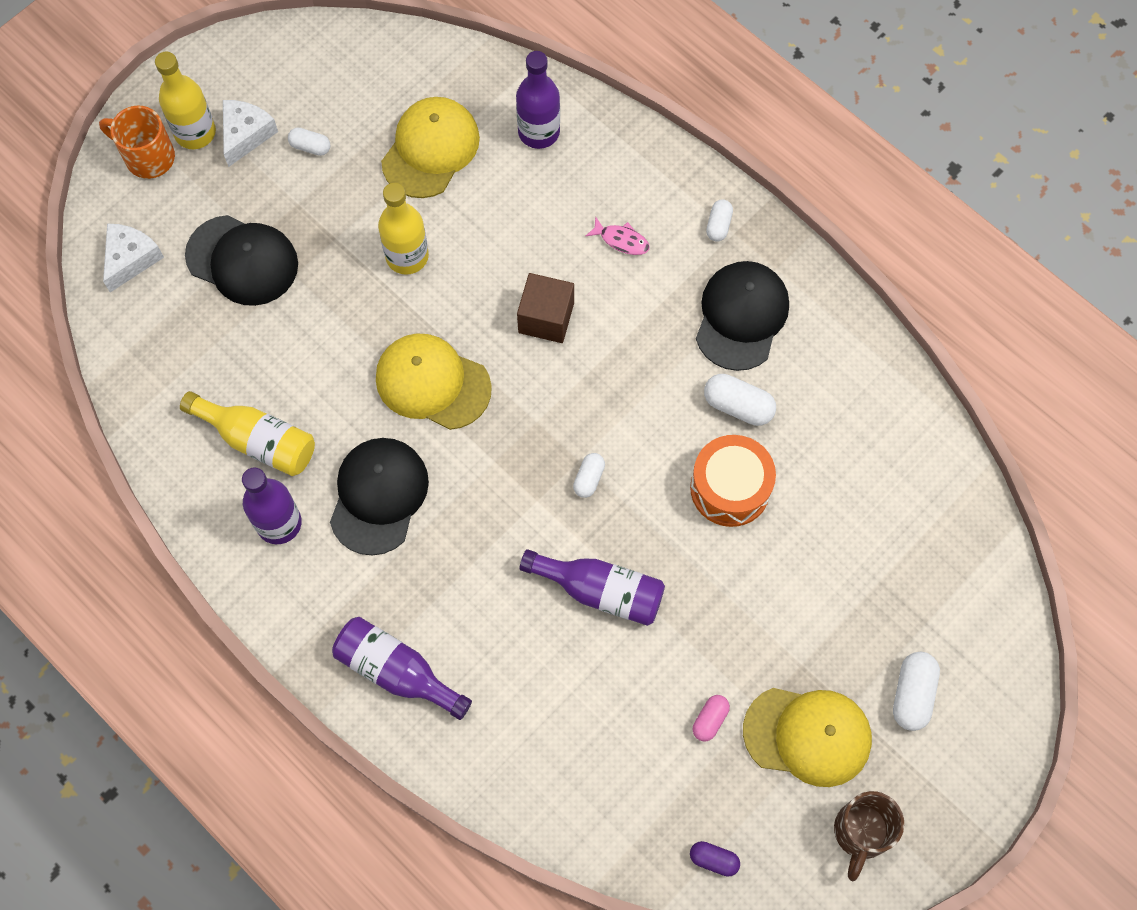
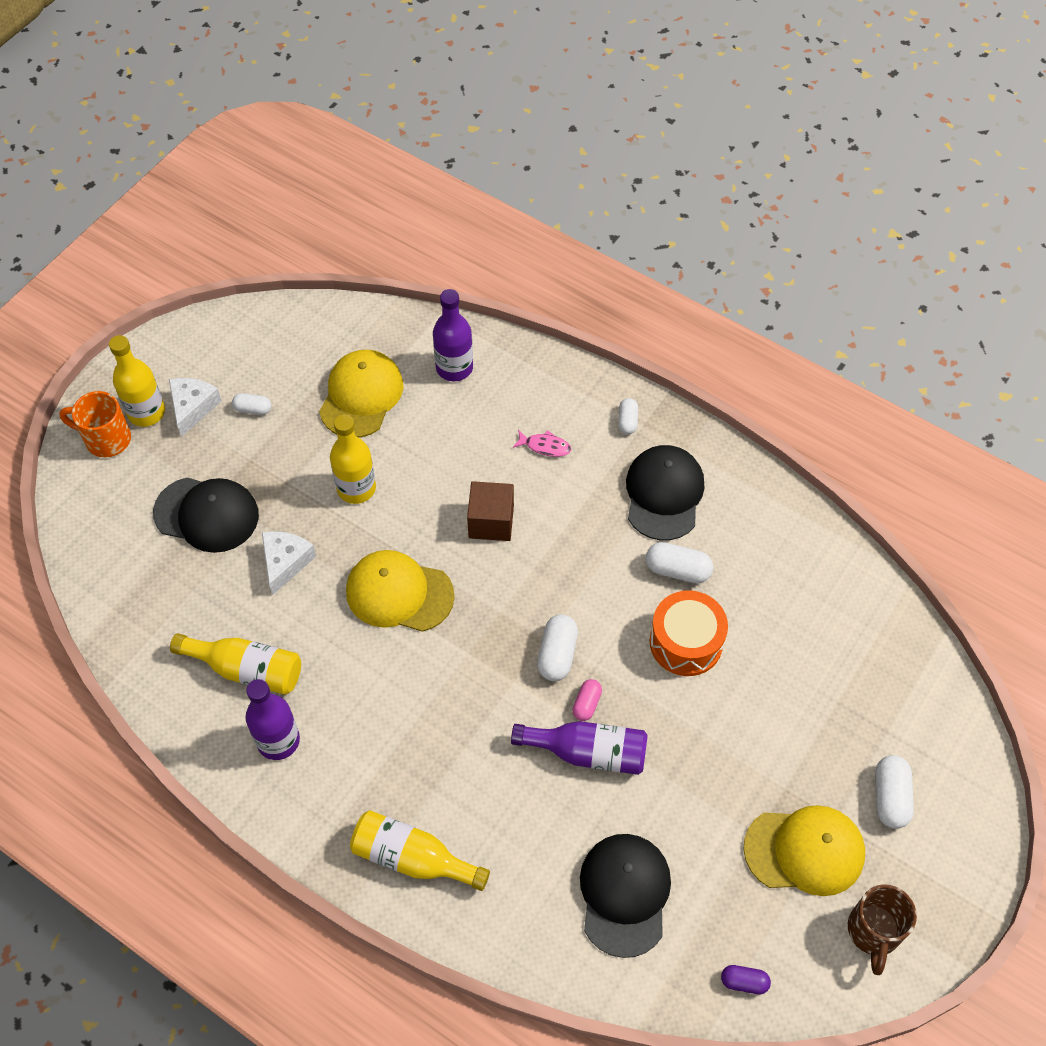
camera: 10 degrees left, 10 degrees down
(130, 259) = (103, 528): white cheese -> white cheese (285, 562)
(378, 496) = (367, 701): black cap -> black cap (624, 894)
(396, 671) = (412, 858): purple bottle -> yellow bottle
(589, 479) = (557, 654): white capsule -> white capsule, size x1.60
(710, 720) = (712, 852): pink capsule -> pink capsule (586, 704)

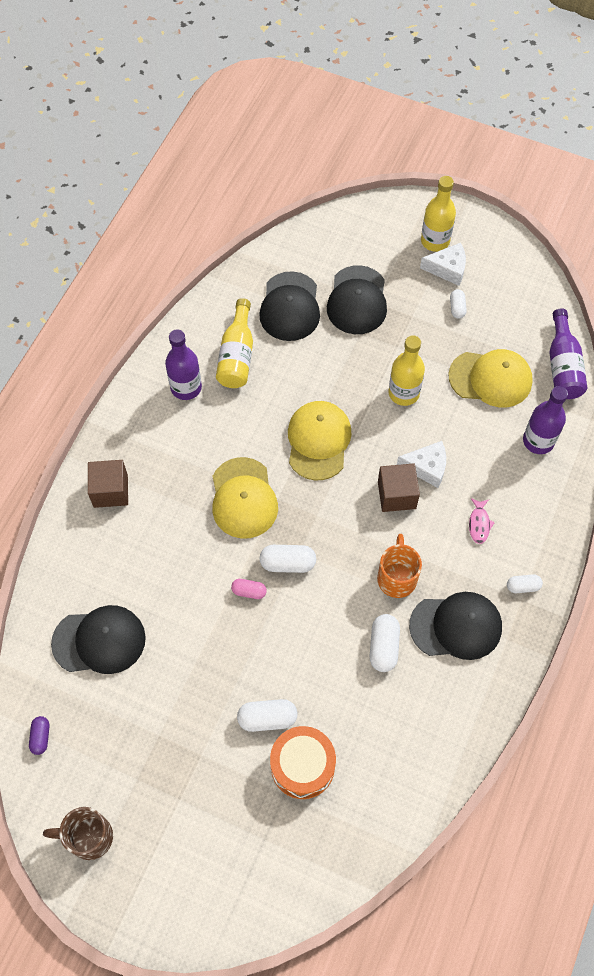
camera: 80 degrees right, 5 degrees up
(106, 439) = (405, 223): orange mug -> orange mug (397, 577)
(191, 594) = (290, 307): none -> black cap
(285, 562) = (328, 360): white cheese -> white cheese (426, 467)
(412, 858) = (110, 491): yellow bottle -> brown cube
(588, 752) = (208, 599): purple bottle -> purple bottle (563, 366)
(686, 642) = (317, 661): orange drum -> orange drum (302, 766)
(805, 851) = (149, 776): yellow cap -> yellow cap (243, 498)
(890, 797) = (204, 845): white capsule -> white capsule (267, 718)

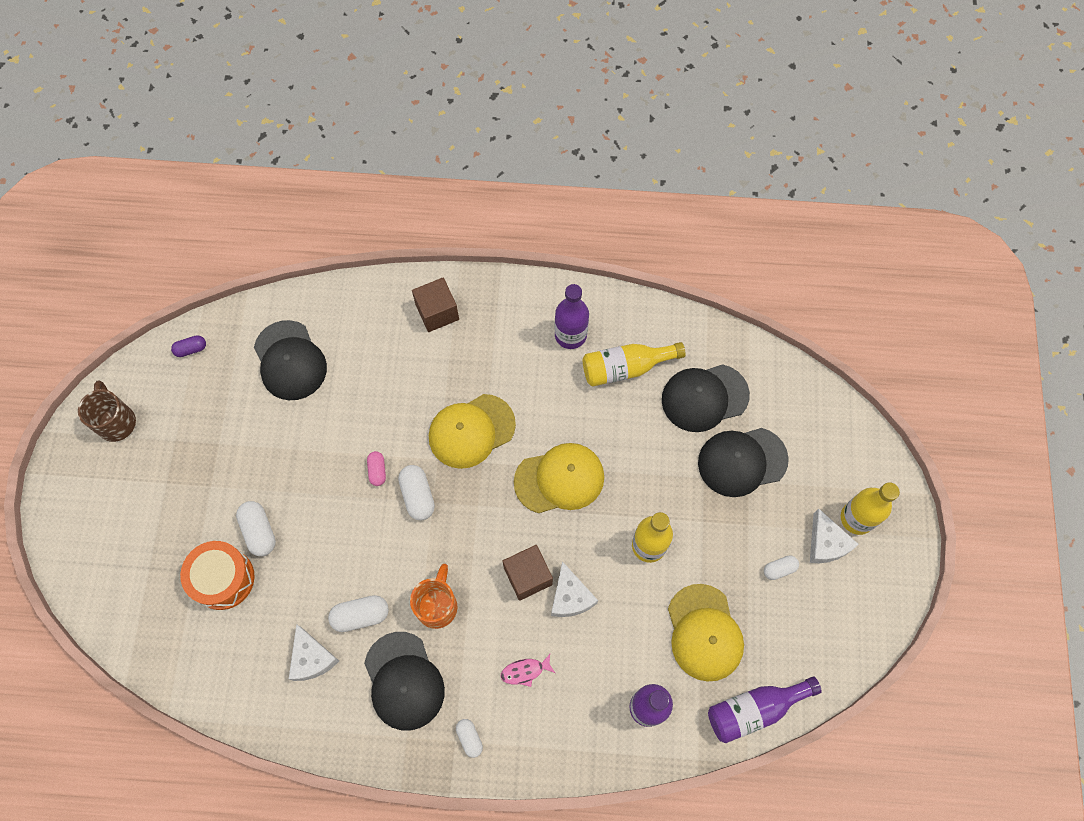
camera: 70 degrees right, 5 degrees up
(397, 577) = (437, 605): orange mug -> orange mug turned 60 degrees counterclockwise
(409, 702) = (312, 658): none -> white cheese

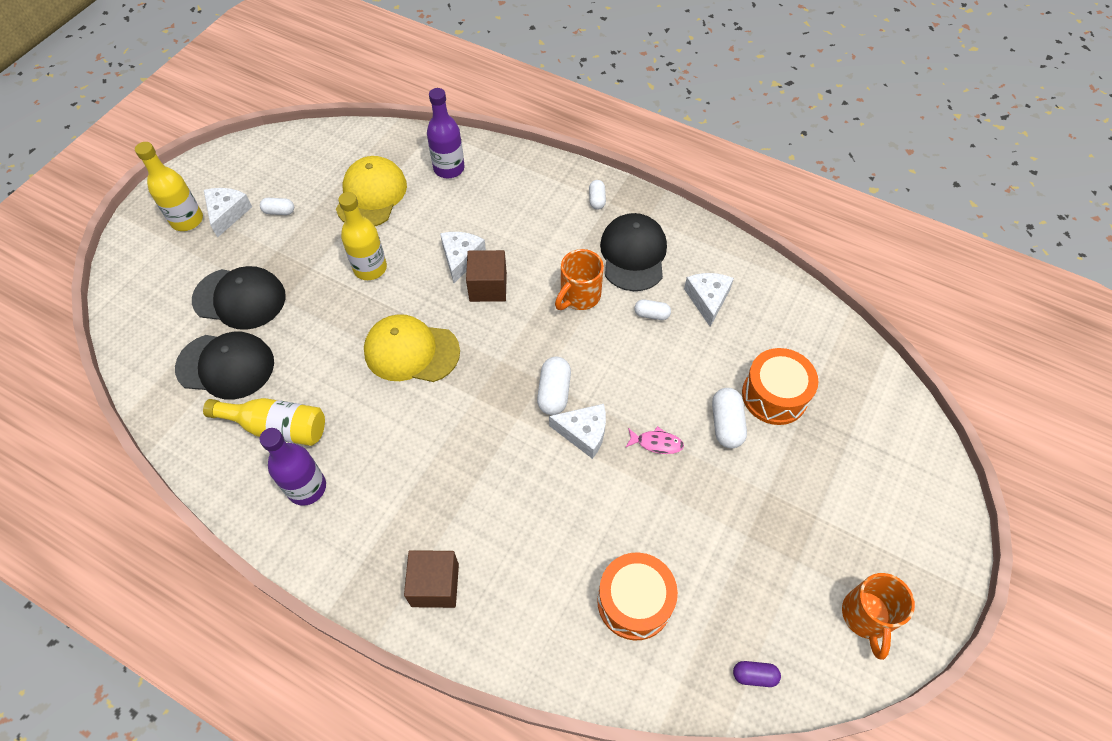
camera: 155 degrees left, 10 degrees down
(116, 421) = (866, 617): brown mug -> orange mug
(290, 361) = (634, 602): black cap -> orange drum
(361, 615) = (651, 314): white capsule -> white capsule, size x0.62
(377, 471) = (584, 433): pink capsule -> white cheese
(471, 431) = (469, 431): yellow cap -> none
(525, 671) = (529, 224): pink fish -> pink fish (656, 443)
(754, 709) = (372, 139): purple bottle -> none

